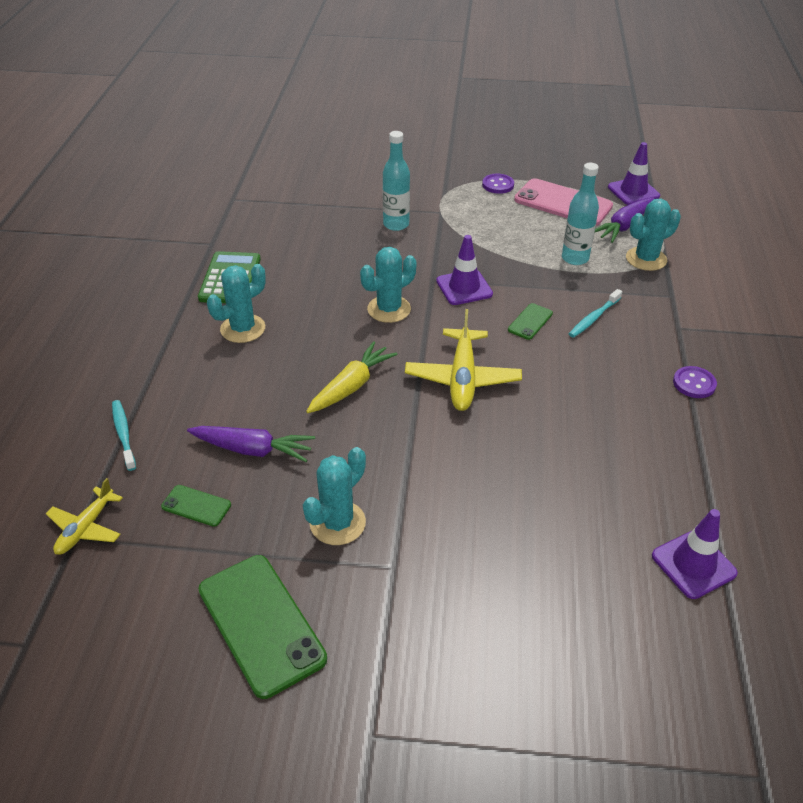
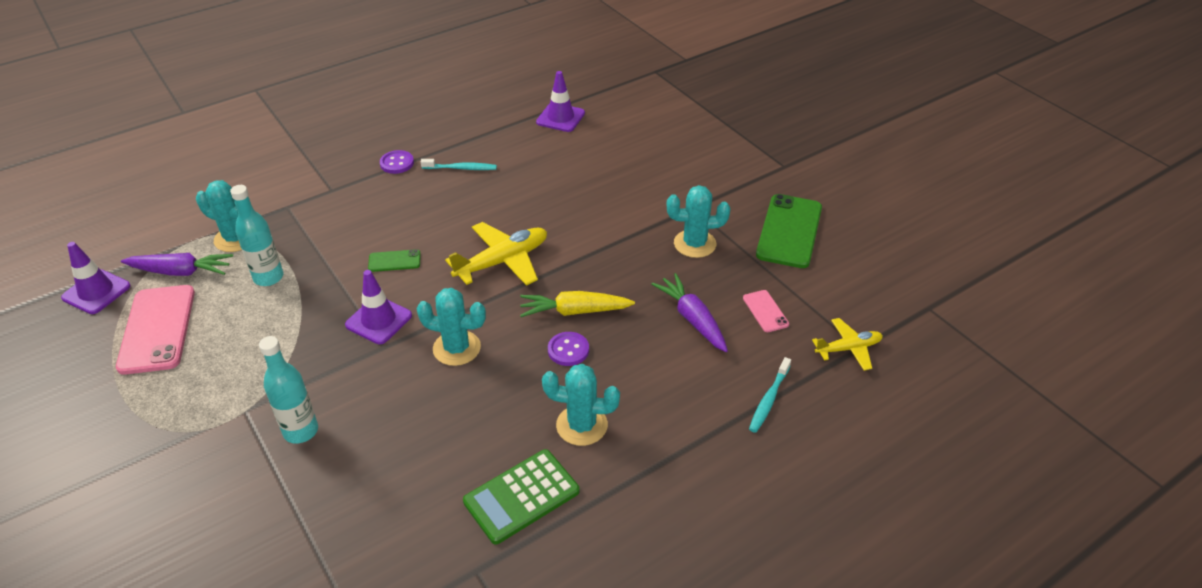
camera: 130 degrees left, 0 degrees up
(196, 506) = (765, 311): green phone -> pink phone
(498, 185) = (144, 397): purple button -> purple button (568, 350)
(594, 318) = (357, 232): turquoise toothbrush -> turquoise toothbrush (461, 168)

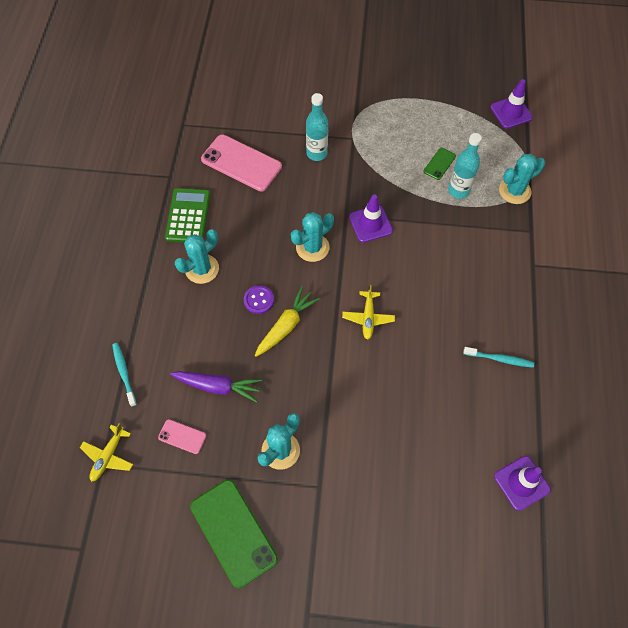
camera: 130 degrees right, 20 degrees up
(157, 329) = (452, 127): pink phone -> pink phone (241, 163)
(181, 272) = (500, 154): purple carrot -> none
(394, 261) = (420, 259): green phone -> green phone (439, 164)
(397, 163) = (539, 321): purple button -> none
(461, 168) = (499, 359): turquoise toothbrush -> turquoise toothbrush turned 120 degrees counterclockwise
(502, 261) = (368, 318): yellow plane -> yellow plane, size x0.61

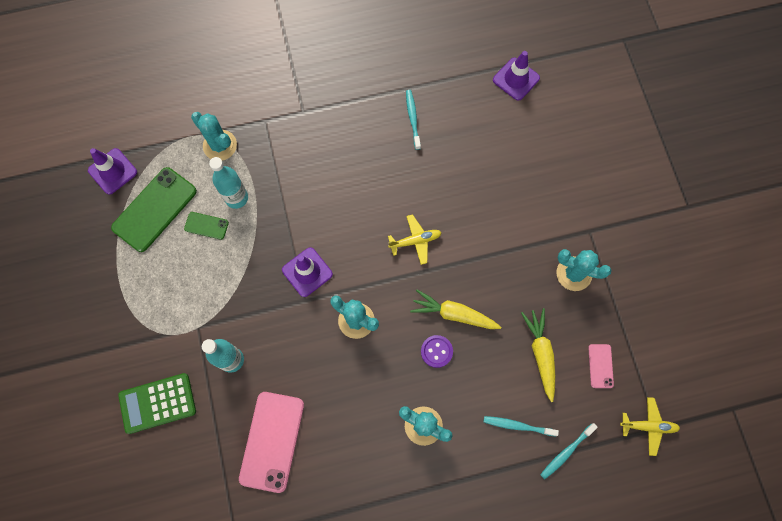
camera: 110 degrees left, 10 degrees up
(165, 342) = (517, 426): none -> turquoise toothbrush
(188, 216) = (363, 471): green calculator -> green calculator (157, 403)
(218, 386) = (540, 353): purple carrot -> yellow carrot
(233, 532) = (658, 286): green phone -> green phone (154, 209)

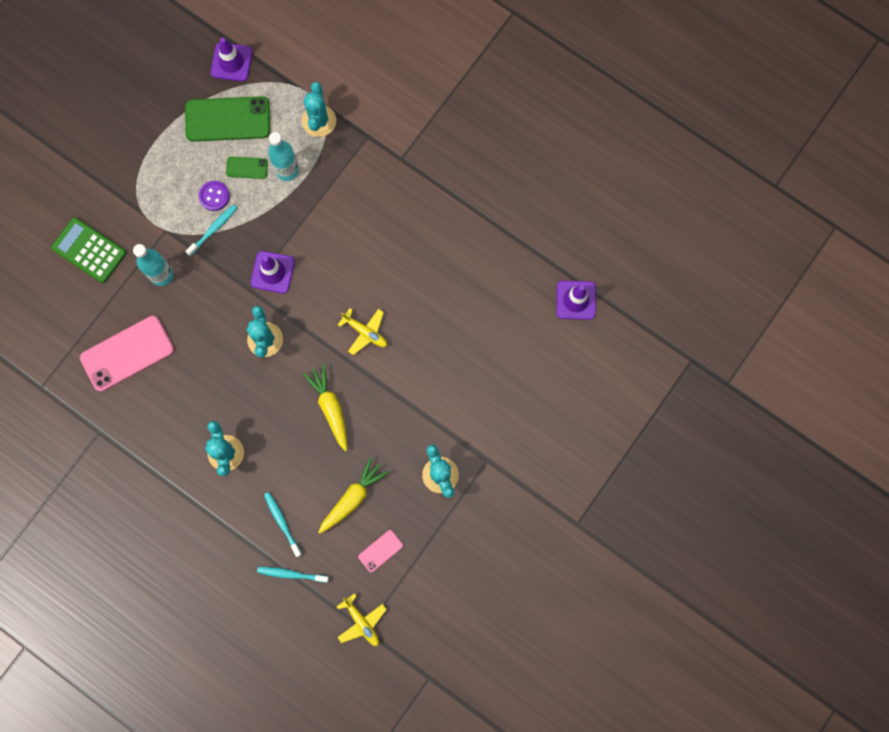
camera: 50 degrees right, 5 degrees up
(206, 226) = (247, 168): green phone -> green phone turned 60 degrees counterclockwise
(412, 118) = (468, 247): turquoise toothbrush -> turquoise toothbrush (213, 229)
(436, 351) = (290, 418): purple button -> purple button (214, 196)

